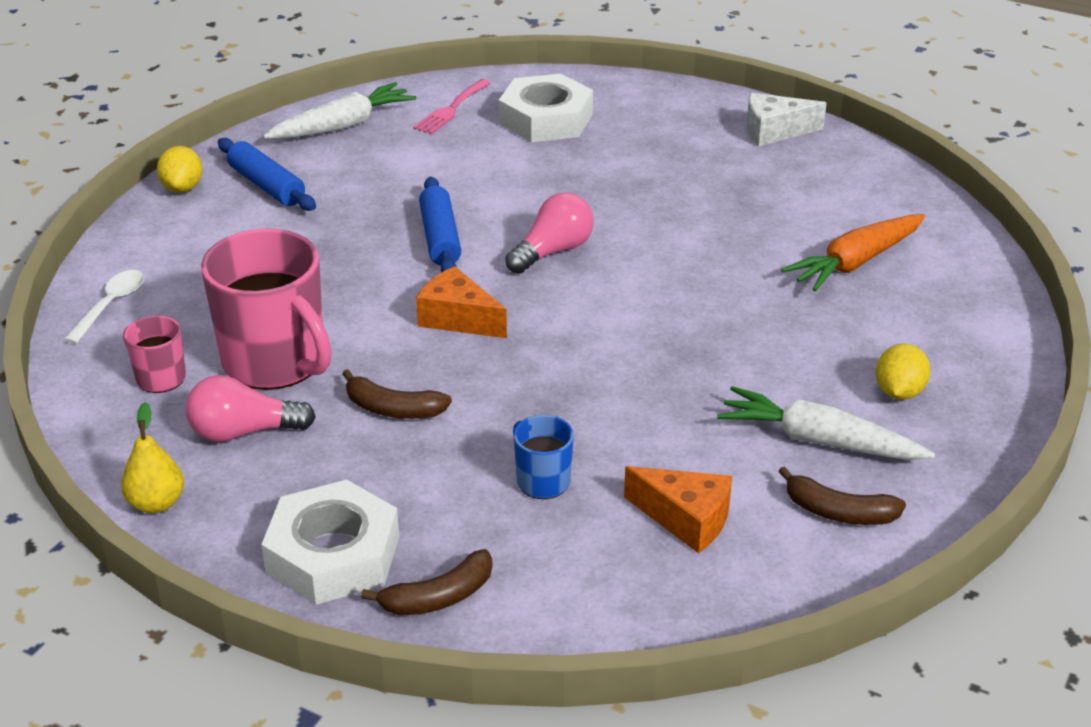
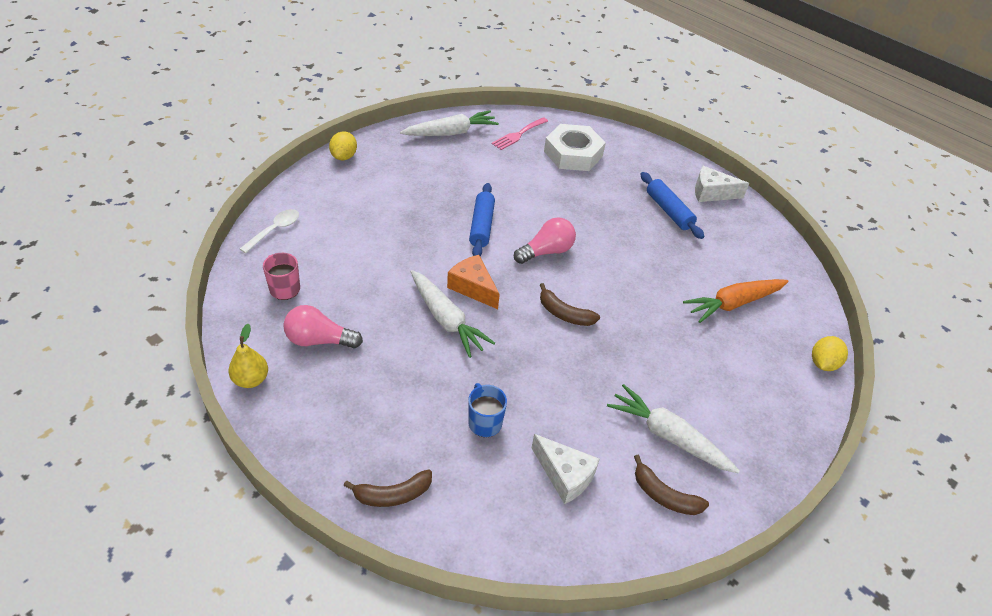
camera: 10 degrees right, 10 degrees up
(267, 186) = (392, 166): blue rolling pin -> blue rolling pin (668, 211)
(276, 362) = (355, 294): pink mug -> none
(333, 554) = (340, 445): white nut -> none
(393, 409) = (412, 345): brown banana -> brown banana (564, 314)
(432, 366) = (446, 319): none -> white carrot
(686, 519) = (564, 475): orange cheese -> white cheese
(899, 392) = (732, 411): yellow lemon -> yellow lemon (823, 363)

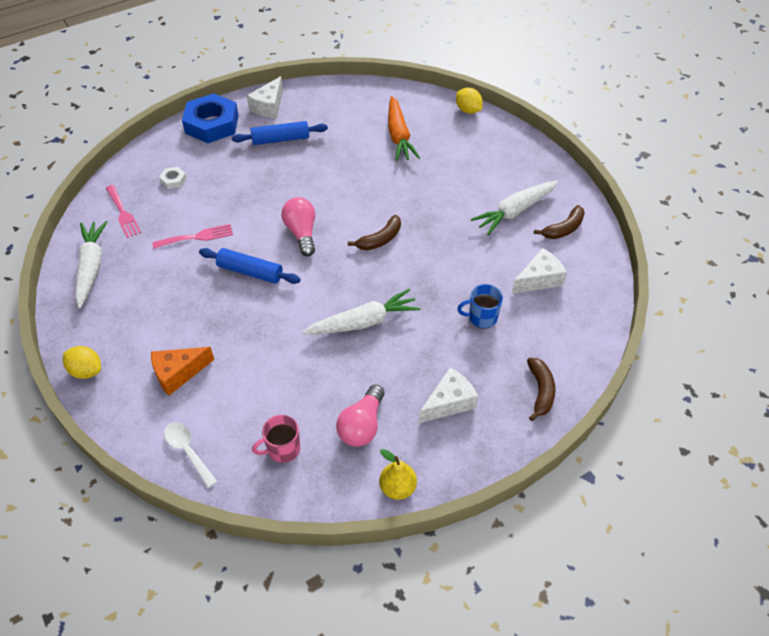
camera: 70 degrees left, 5 degrees up
(360, 407) = (449, 402): none -> white cheese
(473, 287) = (330, 295): orange cheese -> orange cheese (178, 373)
(510, 183) = (197, 237): none -> pink fork
(573, 154) = (173, 180): white nut -> white nut, size x0.42
(660, 161) = (212, 124): none -> blue nut

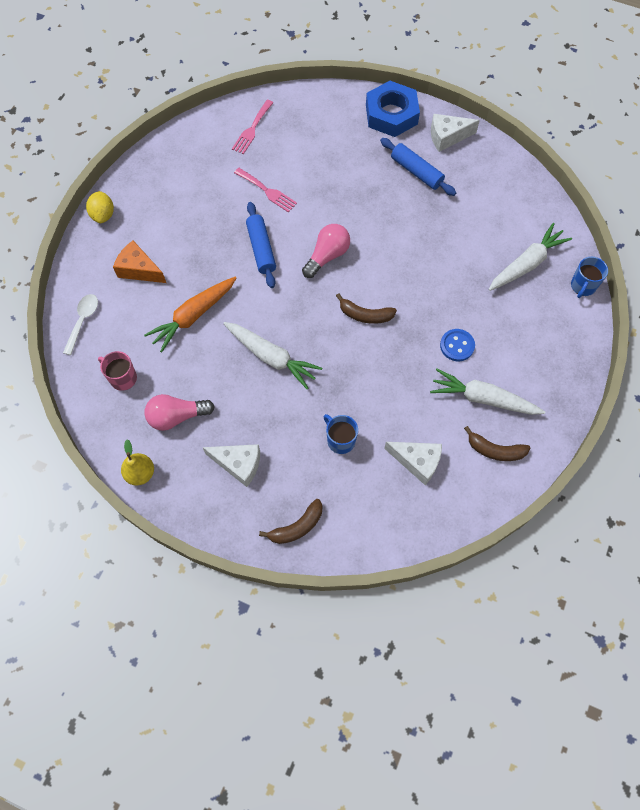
camera: 55 degrees right, 15 degrees up
(91, 267) = (189, 149): white carrot -> white carrot (526, 264)
(173, 180) = (310, 134): white nut -> none
(398, 136) = (498, 253): orange carrot -> orange carrot (193, 316)
(457, 201) = (457, 346): none -> blue button
(468, 110) = (582, 286): yellow lemon -> blue mug

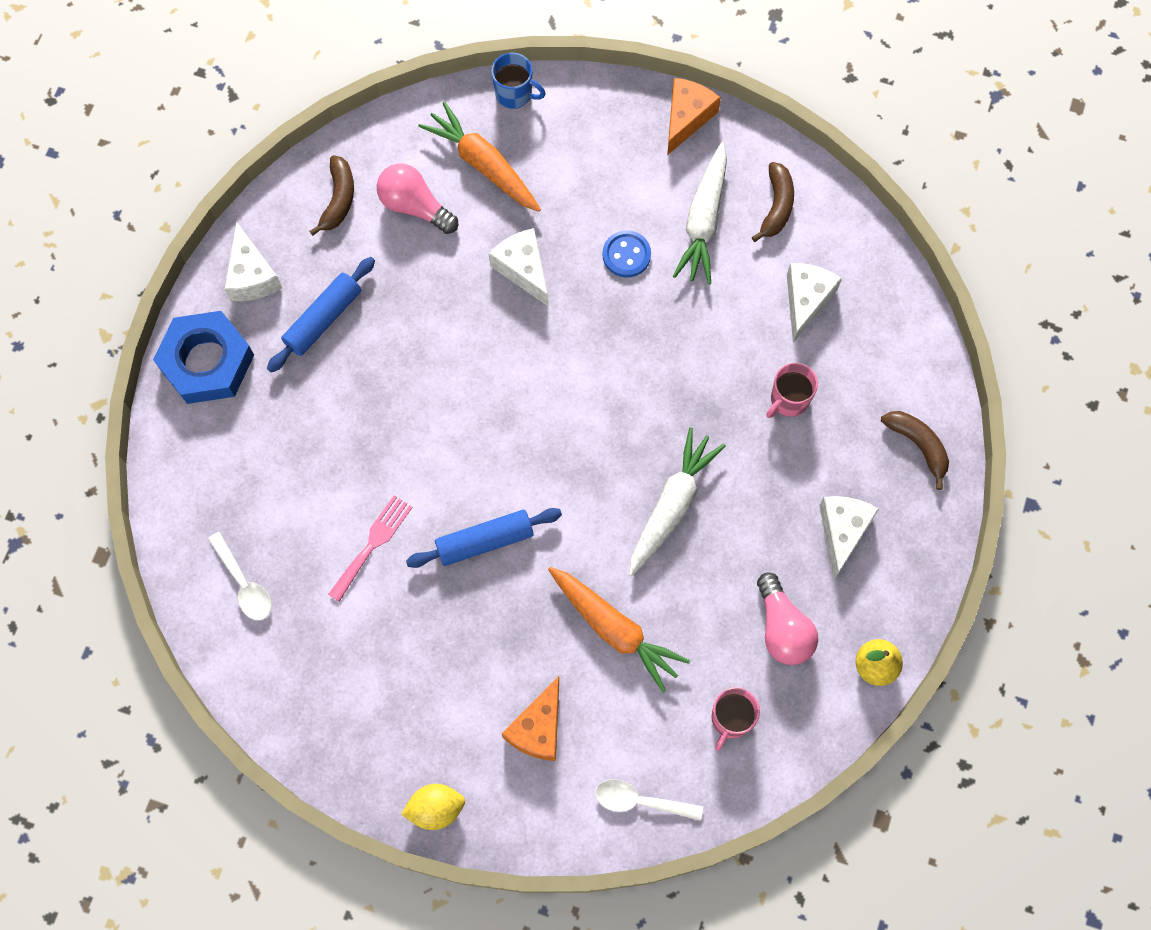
camera: 95 degrees left, 5 degrees up
(252, 129) = (244, 583): pink fork -> white spoon
(327, 256) = (490, 441): pink light bulb -> pink light bulb (415, 206)
(340, 440) = (788, 400): blue mug -> pink mug
(365, 315) = (589, 380): brown banana -> brown banana (338, 199)
(448, 282) = (523, 269): none -> white cheese
(526, 264) = (483, 164): white carrot -> orange carrot
(568, 395) = (686, 118): none -> orange cheese

